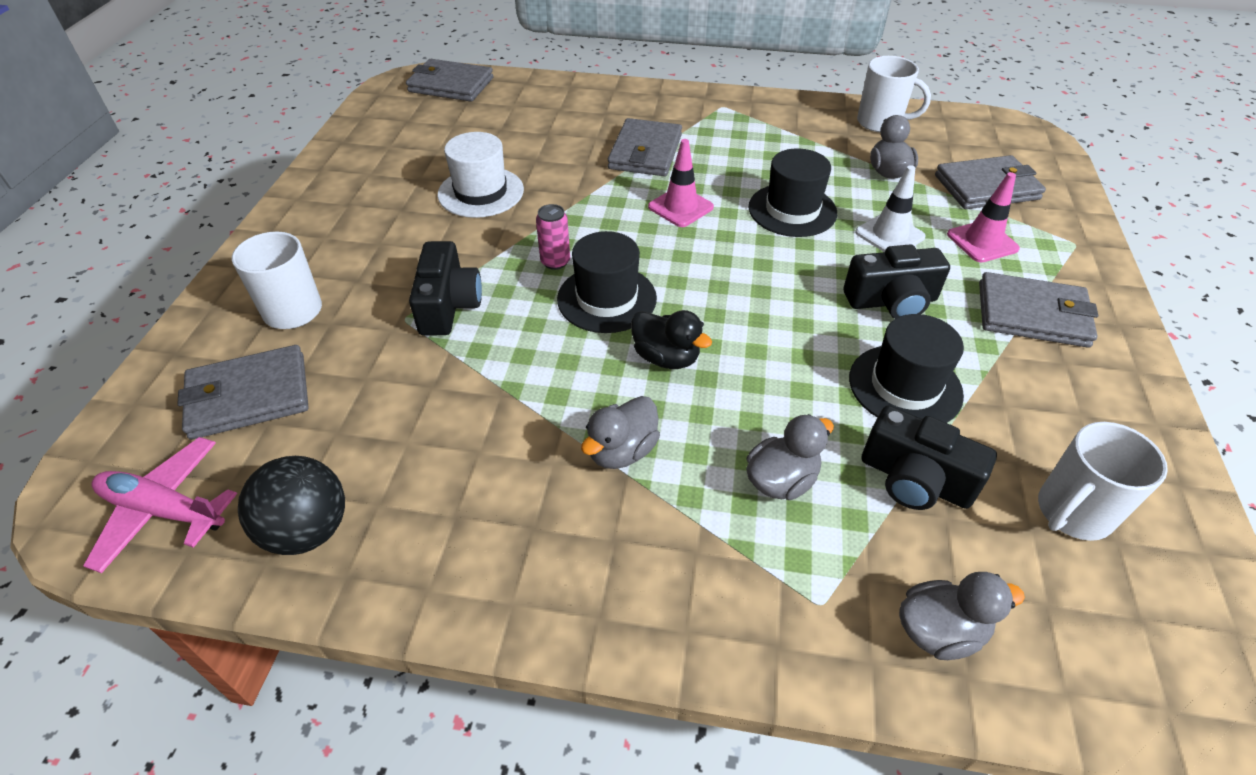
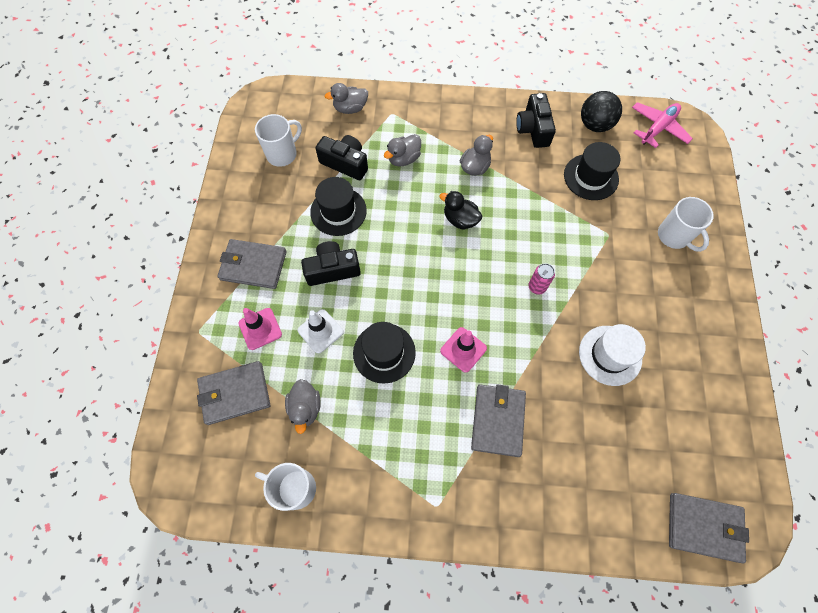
camera: 175 degrees right, 20 degrees up
(164, 510) = (658, 128): pink plane -> pink plane turned 60 degrees counterclockwise
(248, 396) = (660, 181): grey wallet -> none
(448, 305) = (588, 246): black camera -> black camera (533, 129)
(607, 299) = (499, 258): black hat -> black hat (591, 177)

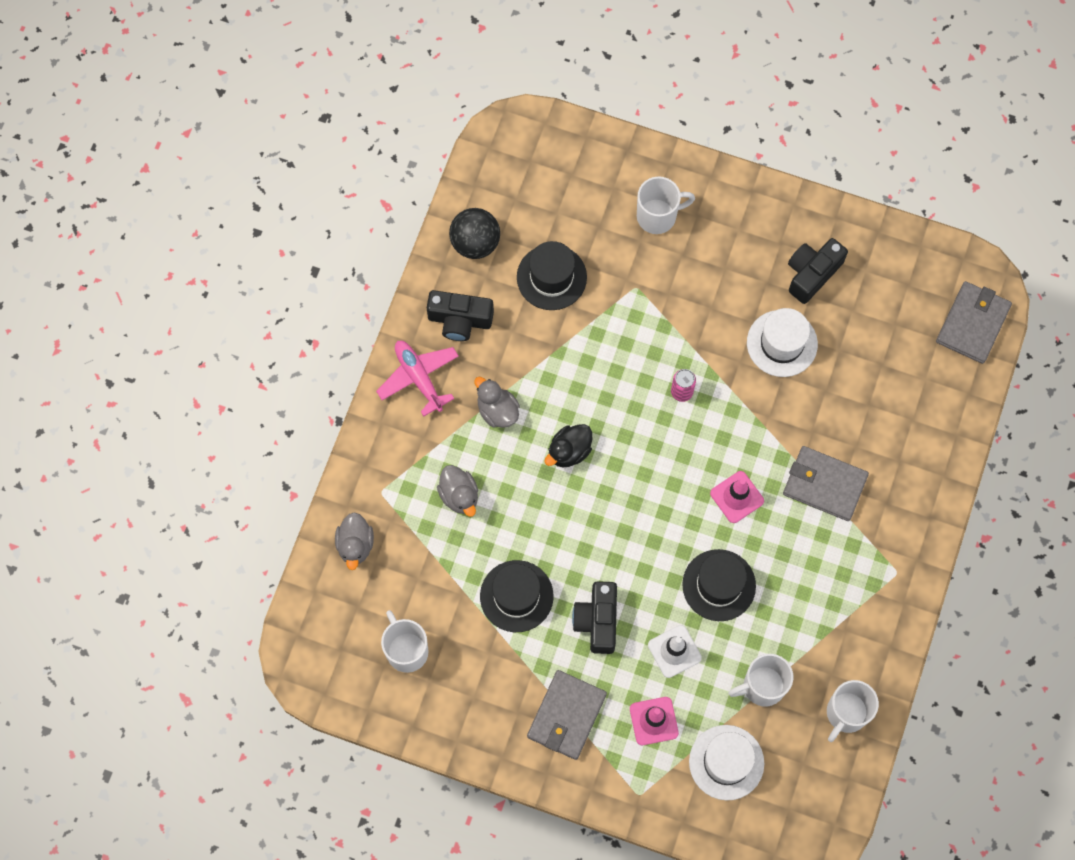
camera: 75 degrees left, 5 degrees up
(235, 393) = (726, 762): grey wallet -> white hat
(305, 408) = (762, 686): grey duck -> white mug
(345, 163) = (445, 571): black camera -> black camera (812, 273)
(658, 128) = (502, 169): pink plane -> pink plane (419, 378)

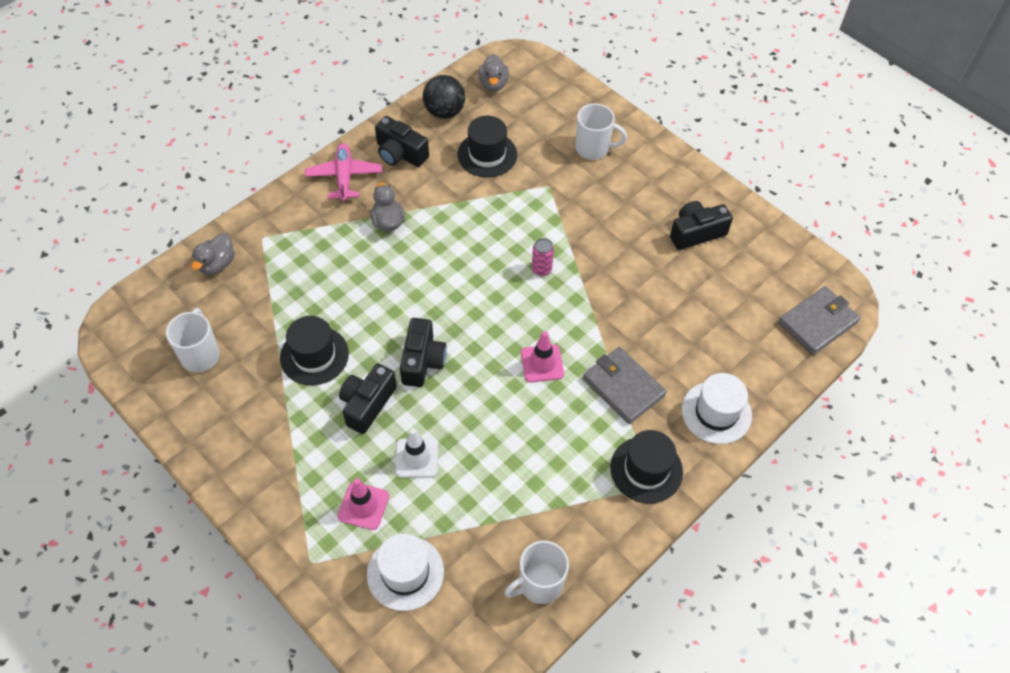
camera: 25 degrees right, 15 degrees down
(459, 495) = (319, 265): grey duck -> grey duck (493, 84)
(566, 716) = (292, 466): grey wallet -> none
(569, 451) = (425, 272): black duck -> none
(623, 550) = (422, 361): none -> black camera
(719, 585) = (486, 423): black hat -> black hat (646, 469)
(762, 686) = (476, 523): white mug -> none
(782, 343) = (644, 270): white hat -> white hat (716, 412)

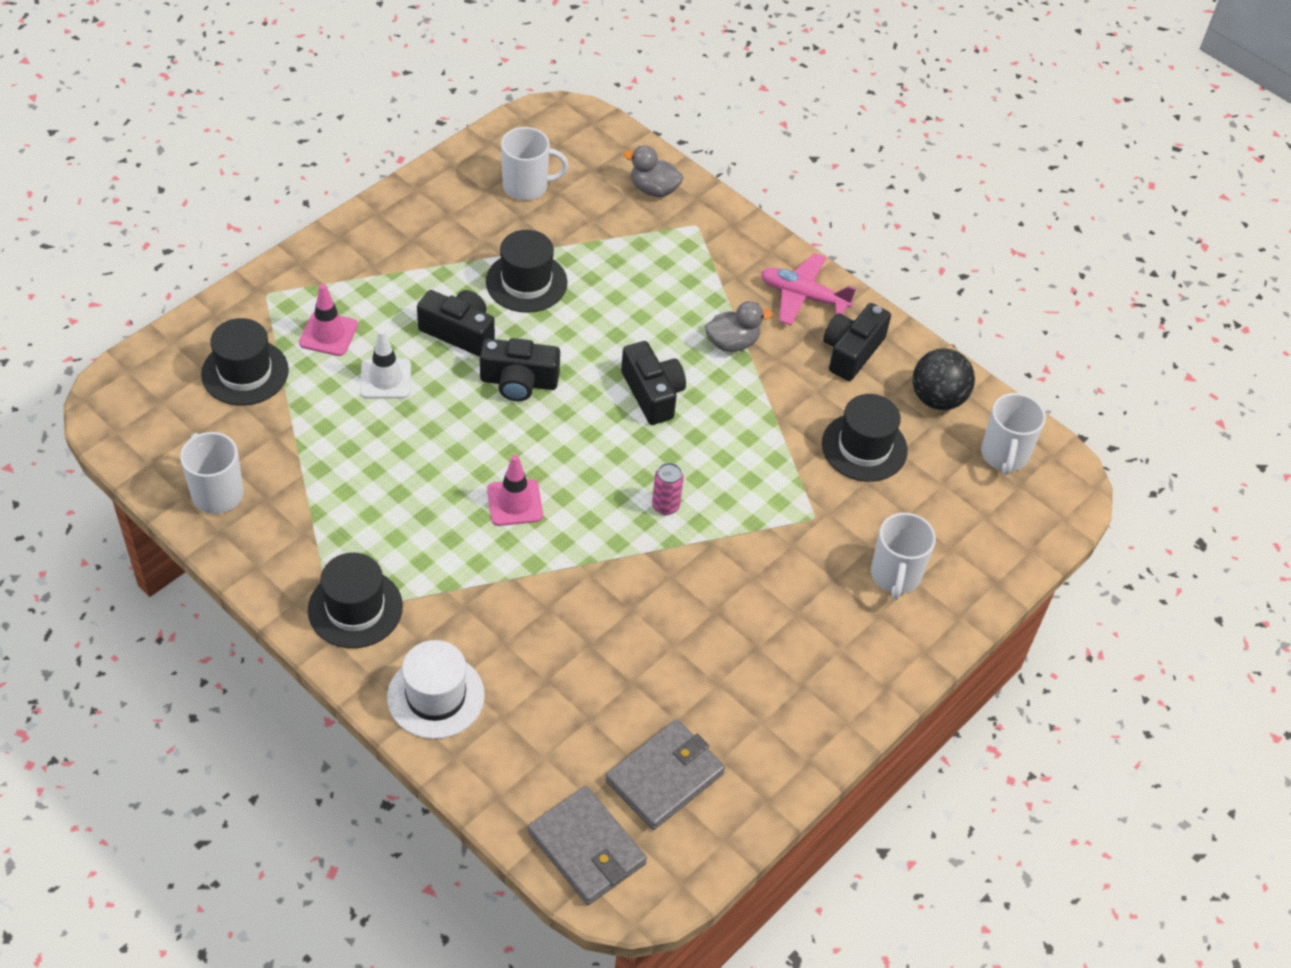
camera: 85 degrees right, 5 degrees down
(344, 177) = (803, 296): pink plane -> pink plane turned 150 degrees counterclockwise
(405, 573) = (245, 372): white hat -> black hat
(493, 84) = (1004, 455): grey duck -> white mug
(623, 387) = (478, 590): grey wallet -> grey wallet (665, 777)
(696, 233) = (745, 699): black camera -> black camera (652, 394)

